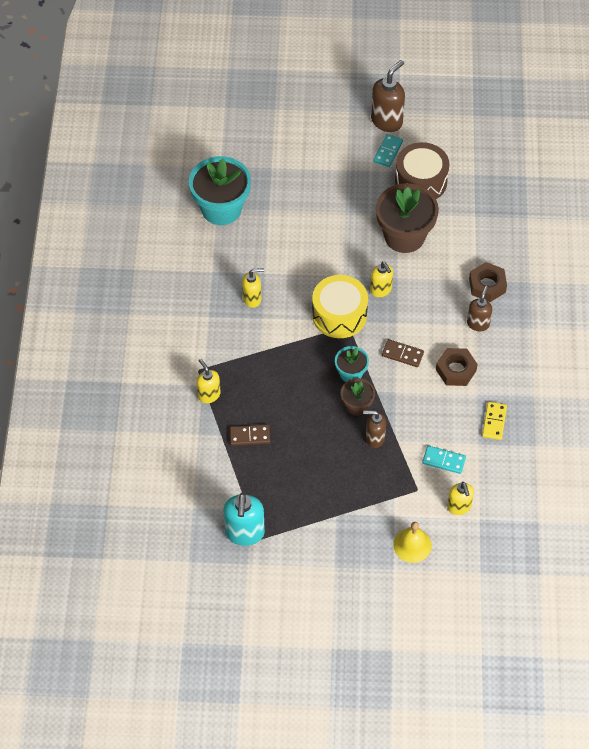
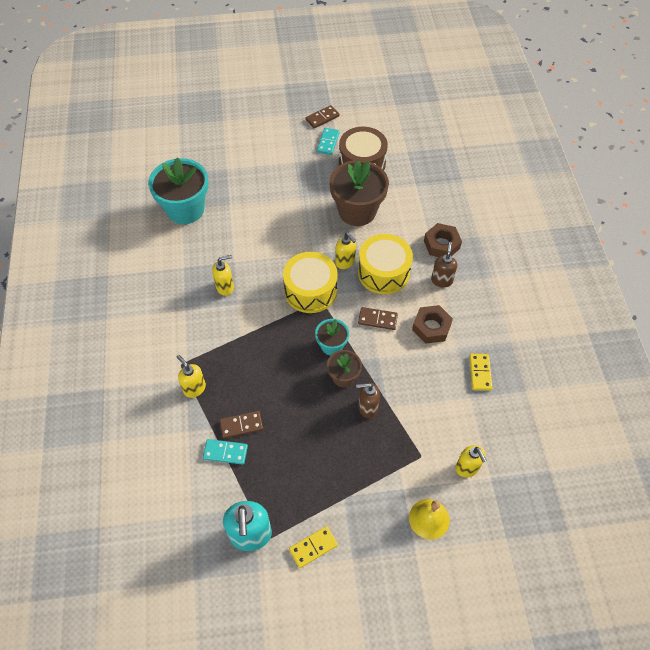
camera: 10 degrees left, 0 degrees up
(300, 552) = (313, 547): none -> yellow domino
(387, 121) = (322, 118): brown soap dispenser -> brown domino
(419, 306) = (383, 272): none -> yellow drum
(444, 460) = (440, 420): turquoise domino -> turquoise domino (225, 452)

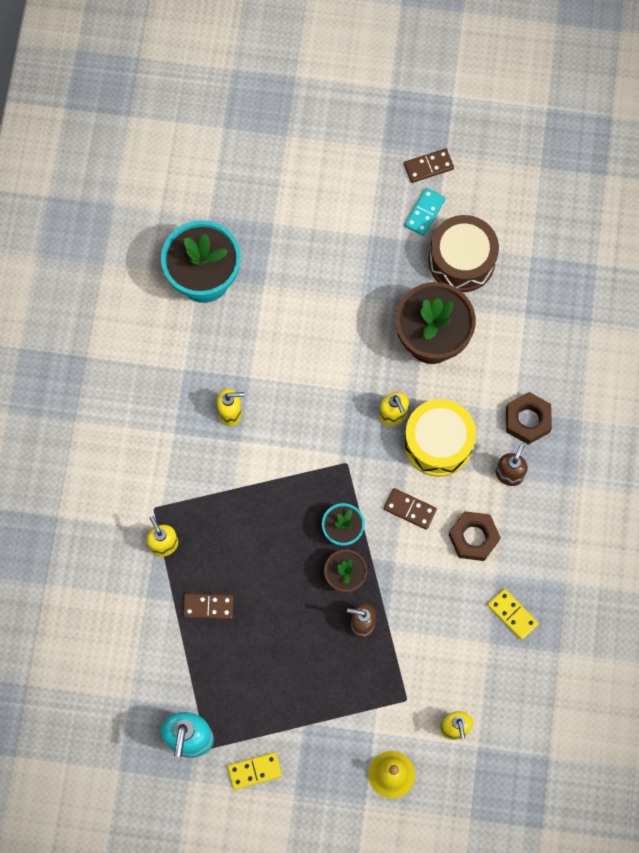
camera: 15 degrees right, 15 degrees up
(225, 452) = (183, 635): turquoise domino -> none
(310, 290) = (337, 446): yellow drum -> none
(480, 373) = (512, 614): yellow domino -> yellow domino turned 60 degrees counterclockwise

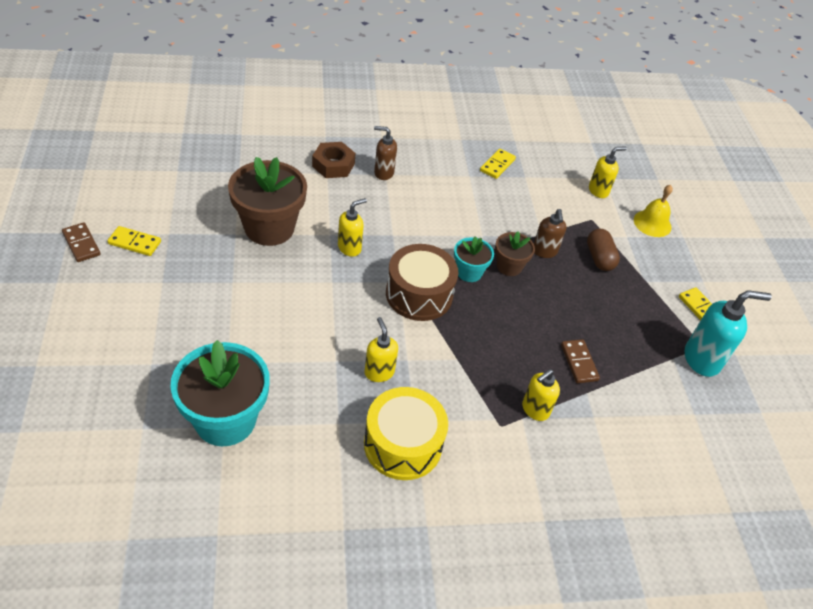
camera: 110 degrees left, 25 degrees down
(344, 684) = (599, 258): none -> brown capsule
(410, 509) = (433, 230): brown domino -> none
(424, 213) = (135, 243): turquoise domino -> yellow domino
(438, 443) = (368, 216): yellow drum -> yellow drum (403, 444)
(461, 260) = (185, 214): brown drum -> brown drum (419, 294)
(473, 538) = (444, 190): brown nut -> none

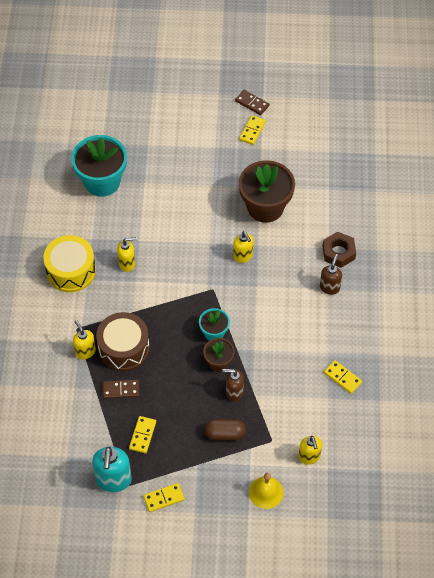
camera: 105 degrees right, 10 degrees up
(81, 244) = (252, 103): brown domino -> brown domino turned 60 degrees clockwise
(419, 294) = (193, 296): brown drum -> brown drum (124, 348)
(632, 334) = (142, 435): none -> yellow domino

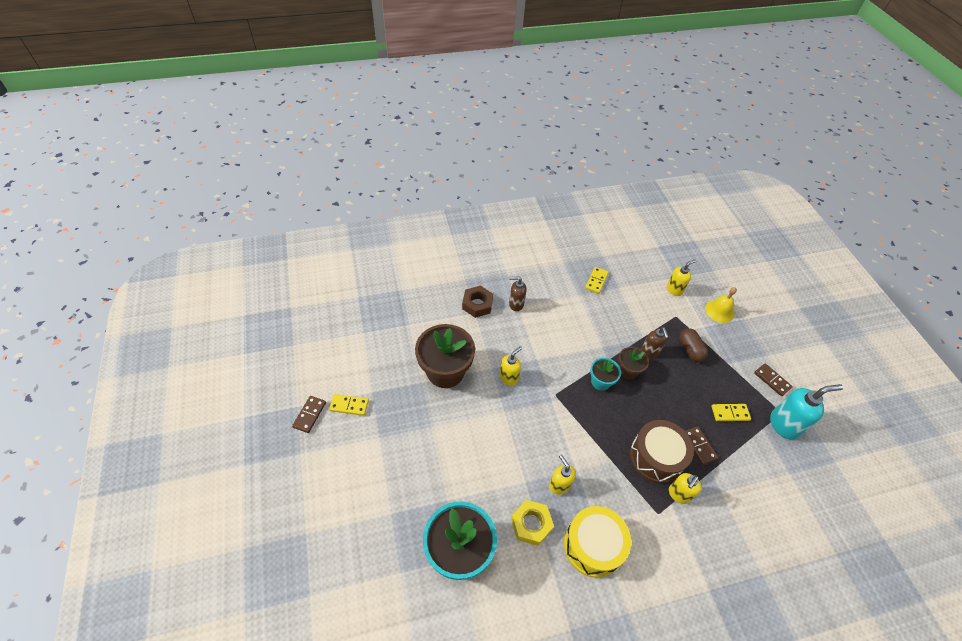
camera: 110 degrees left, 5 degrees down
(103, 234) = (531, 524): none -> yellow nut
(163, 498) = (772, 380): yellow domino -> brown domino

